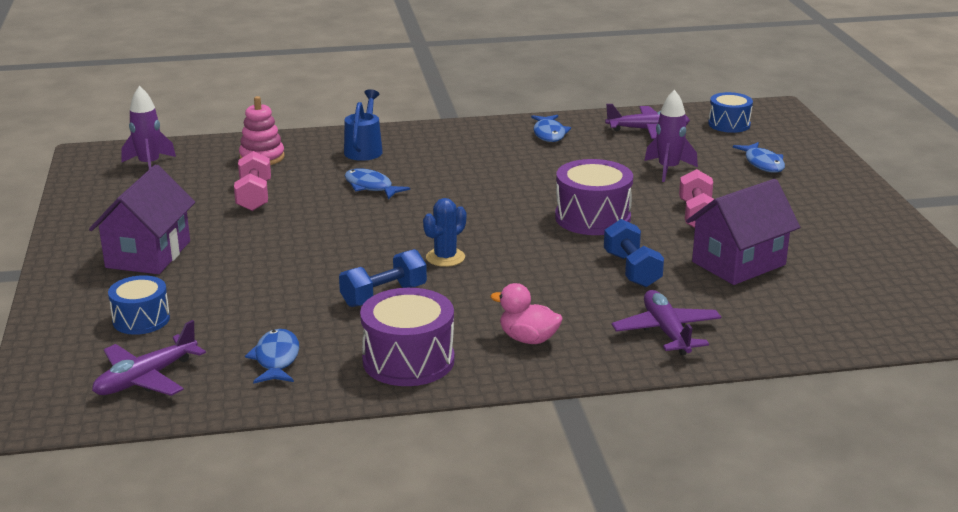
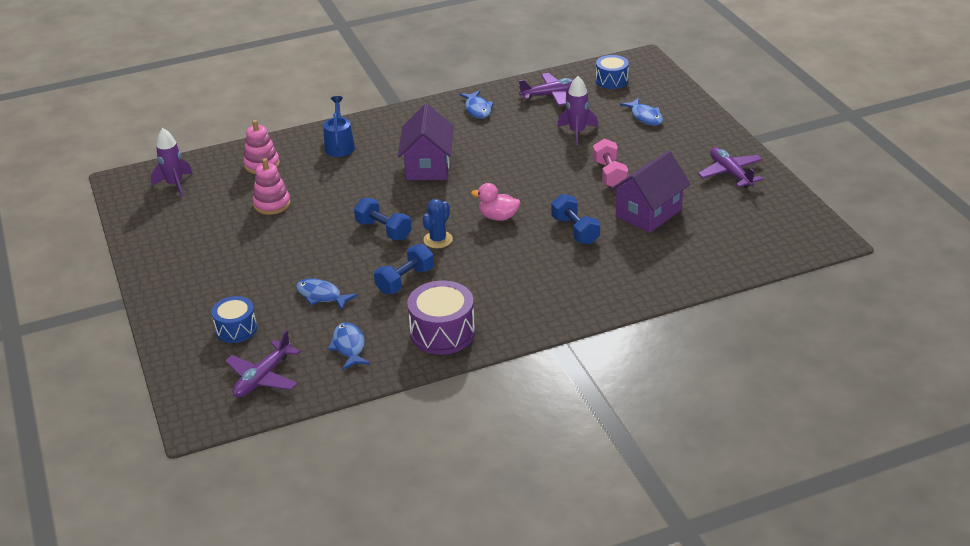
camera: 10 degrees left, 10 degrees up
(148, 254) = (214, 271): purple house -> purple house (427, 166)
(254, 196) = (272, 204): pink dumbbell -> pink stacking toy
(371, 187) = (358, 181): blue fish -> blue fish (321, 296)
(380, 239) = (383, 230): none -> blue dumbbell
(528, 339) = (520, 301): pink duck -> pink duck (498, 217)
(592, 218) = (534, 187): purple drum -> none
(666, 331) = (613, 280): purple plane -> purple plane (730, 173)

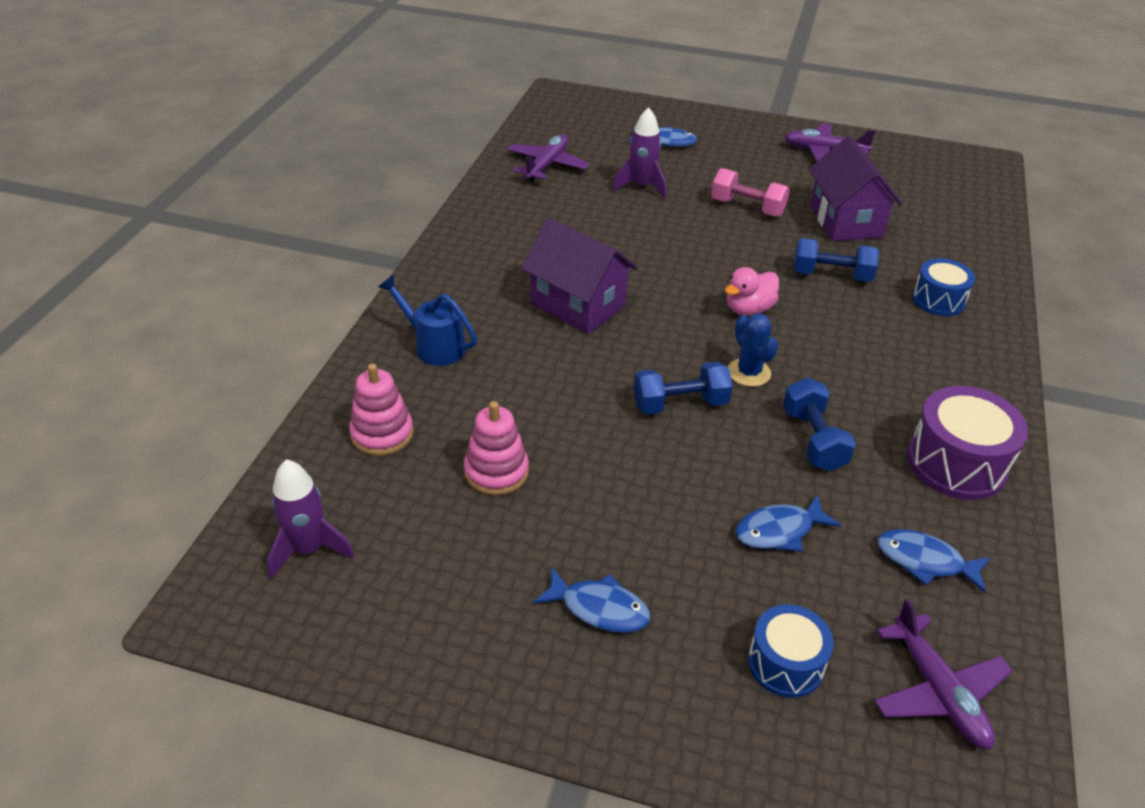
camera: 55 degrees left, 5 degrees up
(477, 109) = (505, 218): blue fish -> blue fish (599, 608)
(611, 80) = (571, 125): blue drum -> blue drum (938, 300)

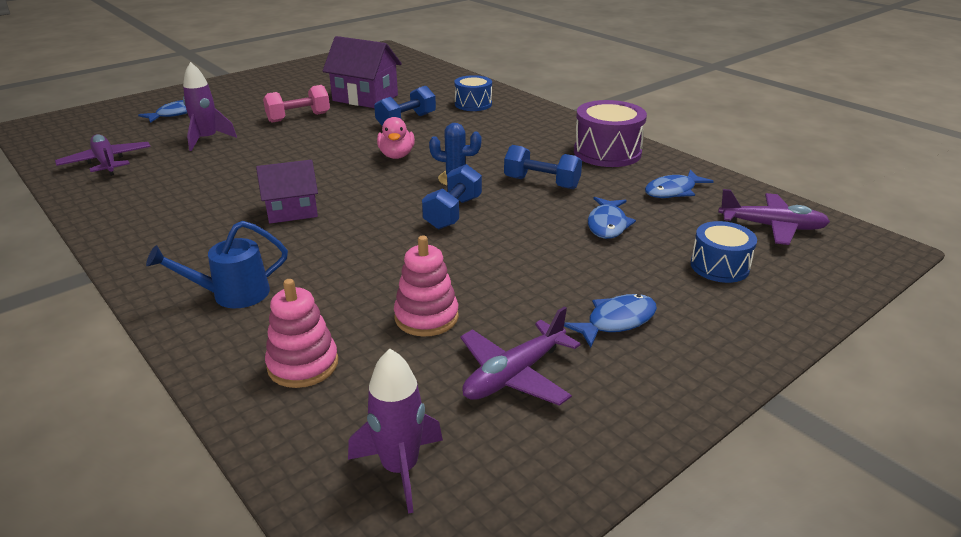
camera: 55 degrees left, 10 degrees down
(578, 305) = (292, 211): purple house -> purple house, size x0.66
(824, 151) = (290, 77): purple plane -> purple plane (514, 375)

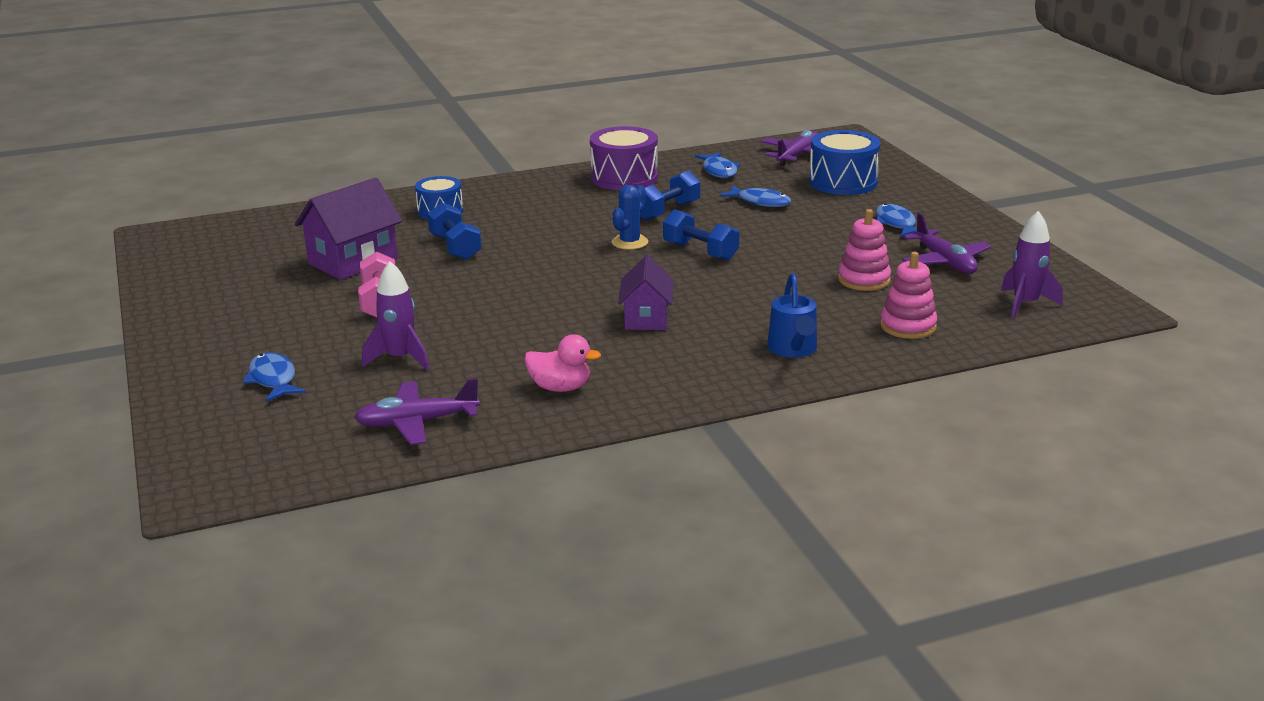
camera: 70 degrees left, 5 degrees down
(396, 155) = (550, 261): pink duck -> pink duck (560, 388)
(719, 266) = (843, 182): blue drum -> blue drum, size x1.56

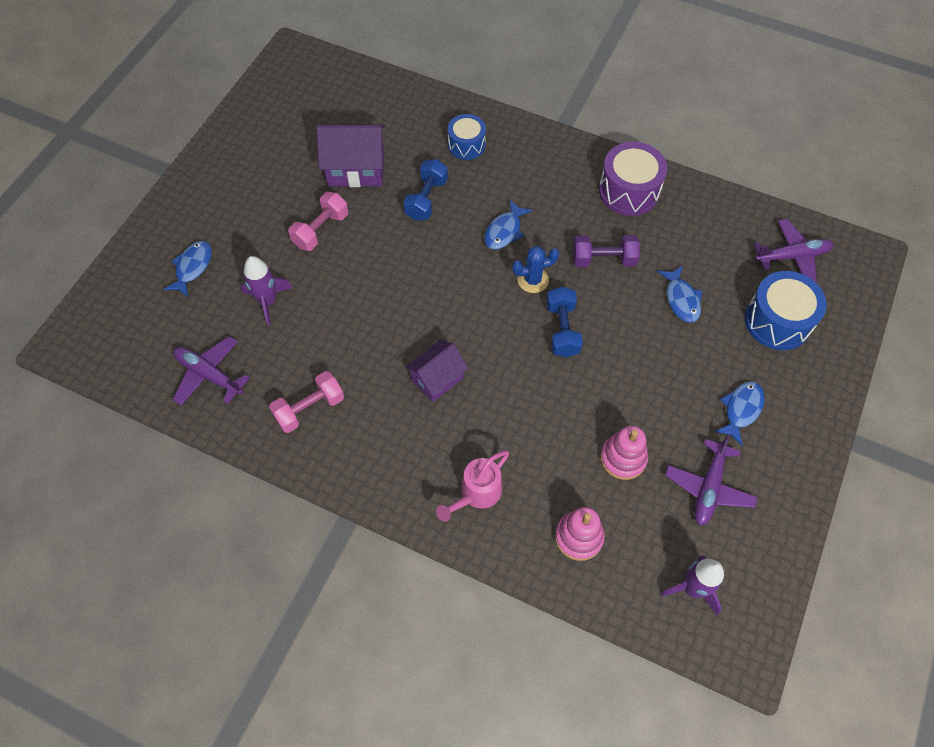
camera: 45 degrees right, 35 degrees up
(560, 388) = (309, 408): pink duck -> pink dumbbell
(667, 211) = (603, 260): blue dumbbell -> purple dumbbell
(719, 171) = (706, 233): blue fish -> blue fish (504, 231)
(793, 350) = (476, 494): blue watering can -> pink watering can

